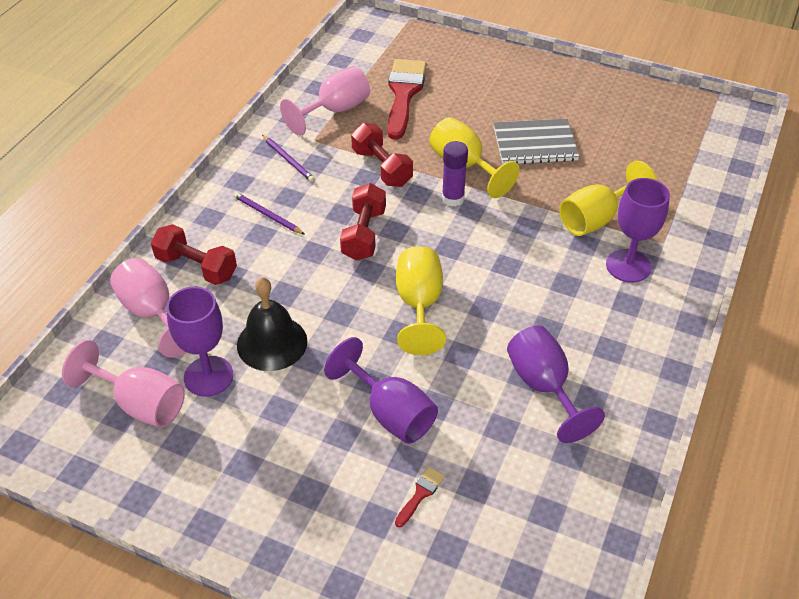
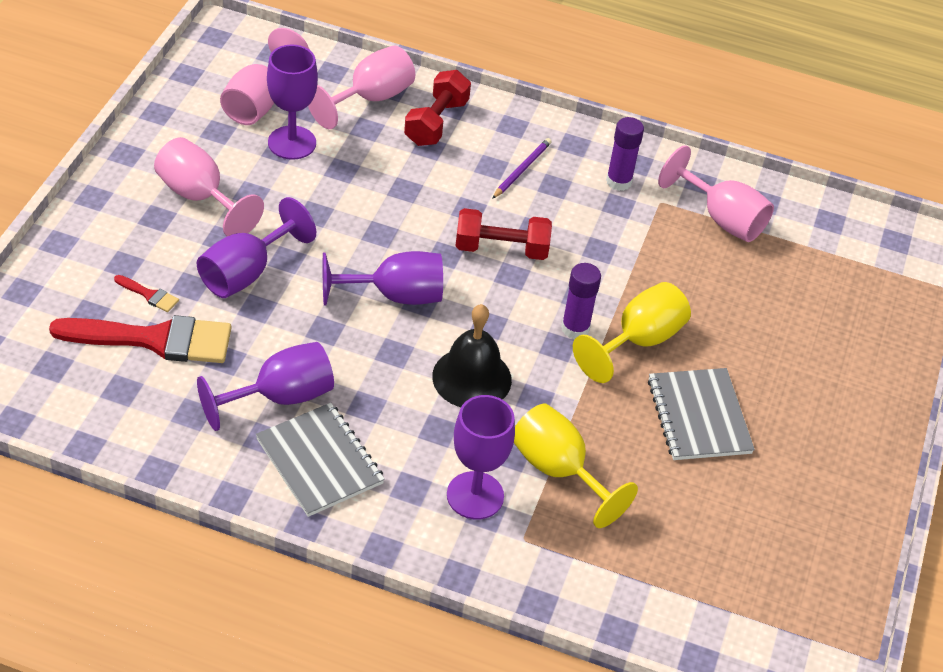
camera: 80 degrees right, 0 degrees up
(272, 343) = (335, 183): black bell -> black bell (472, 378)
(281, 453) = (200, 197): none -> pink goblet
(288, 160) = (619, 181): purple pencil -> purple glue stick
(381, 168) = (620, 263): red dumbbell -> none
(404, 94) = (774, 283): red brush -> red brush (155, 339)
(419, 305) = (395, 296): yellow goblet -> purple goblet
(610, 360) = (319, 461): none -> grey notebook

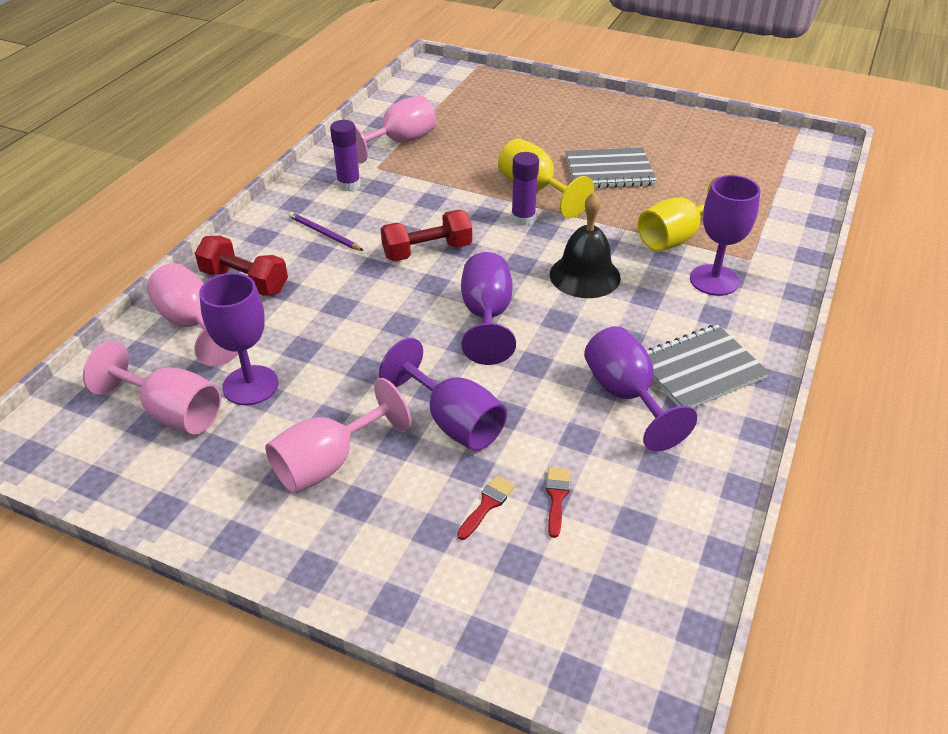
camera: 80 degrees left, 5 degrees down
(155, 339) = (556, 497): red brush -> red brush, size x0.41
(501, 249) = (427, 251): red dumbbell -> red dumbbell turned 60 degrees clockwise

